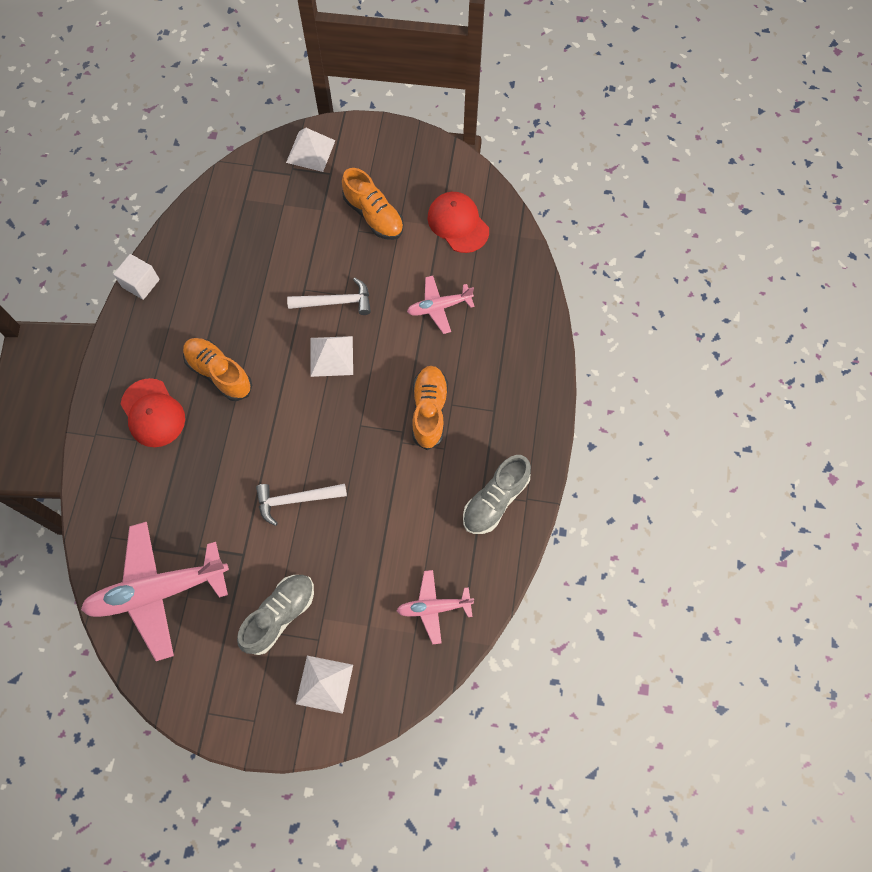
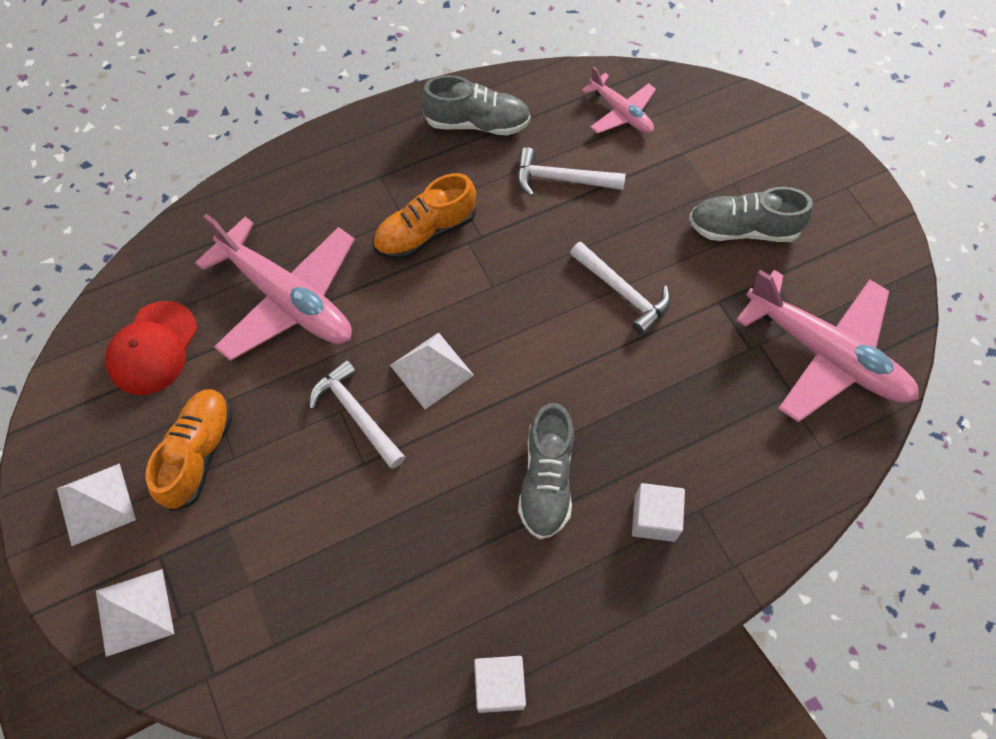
camera: 125 degrees left, 5 degrees down
(153, 413) = (654, 518): red cap -> white cube
(219, 373) = (546, 479): orange shoe -> grey shoe
(324, 684) = (764, 154): white pyramid -> white pyramid (95, 504)
(407, 524) = (562, 179): none -> white hammer
(439, 307) = (288, 299): pink plane -> pink plane, size x1.91

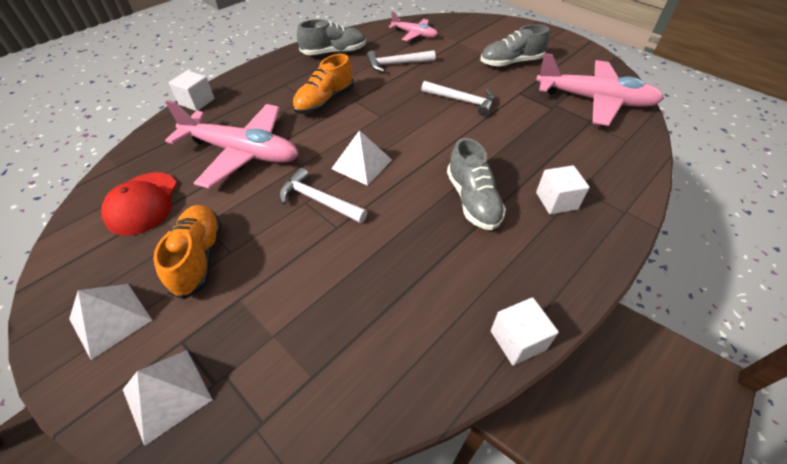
camera: 20 degrees left, 15 degrees down
(253, 178) = (197, 102): none -> white cube

